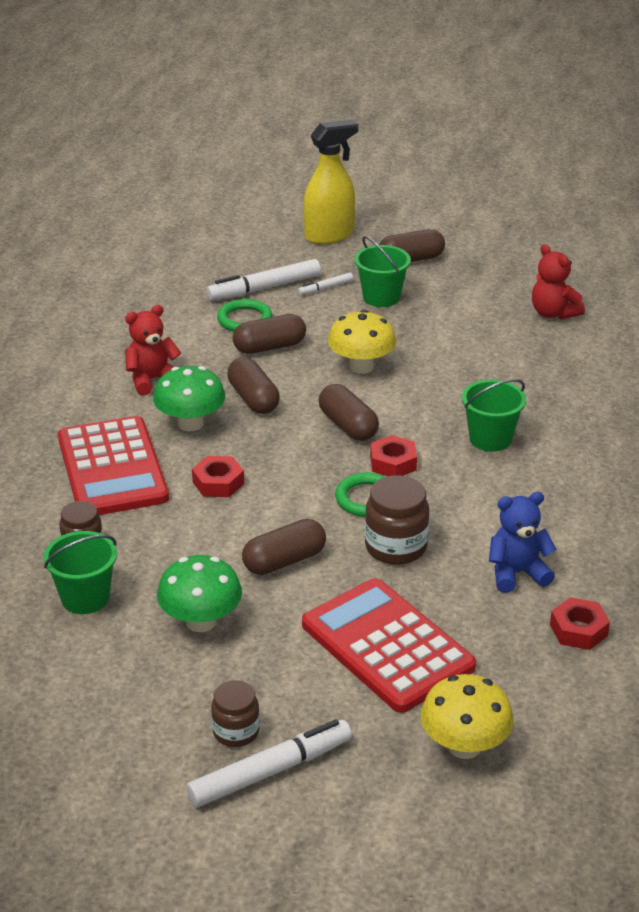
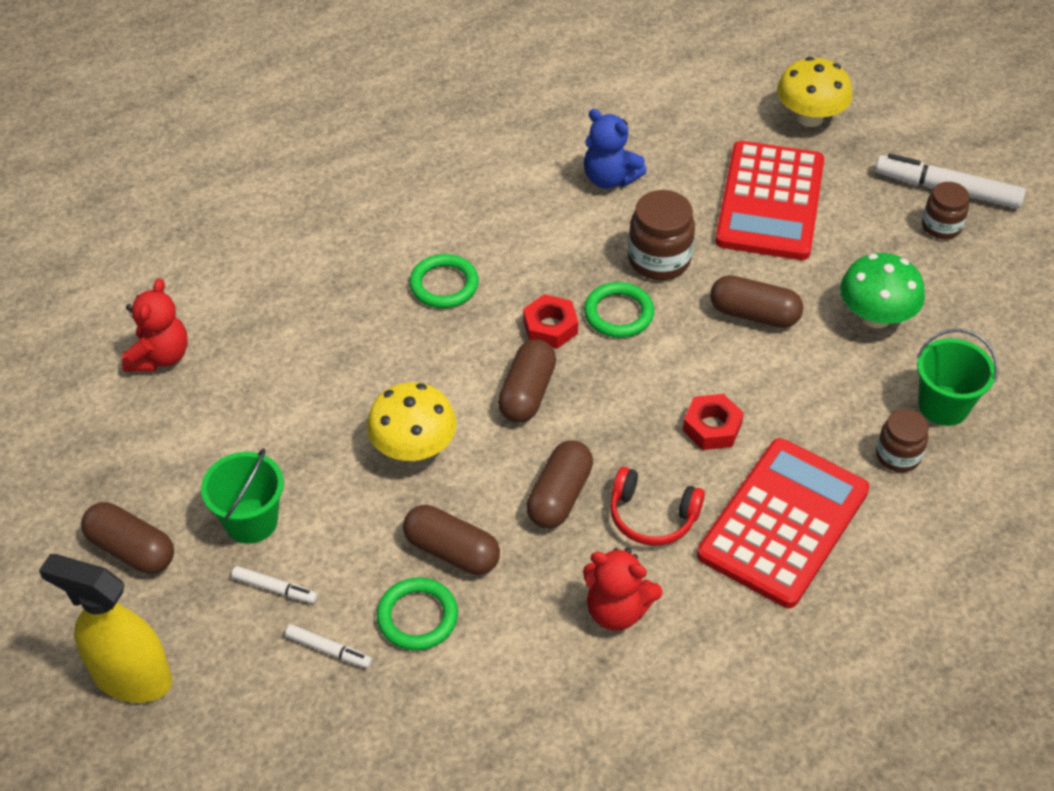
camera: 130 degrees left, 15 degrees up
(190, 423) = (652, 516): green mushroom -> red headphones
(264, 288) = (329, 650): white marker -> white marker, size x0.50
(490, 439) = (444, 285): green bucket -> green ring
(578, 630) = (635, 119): red nut -> none

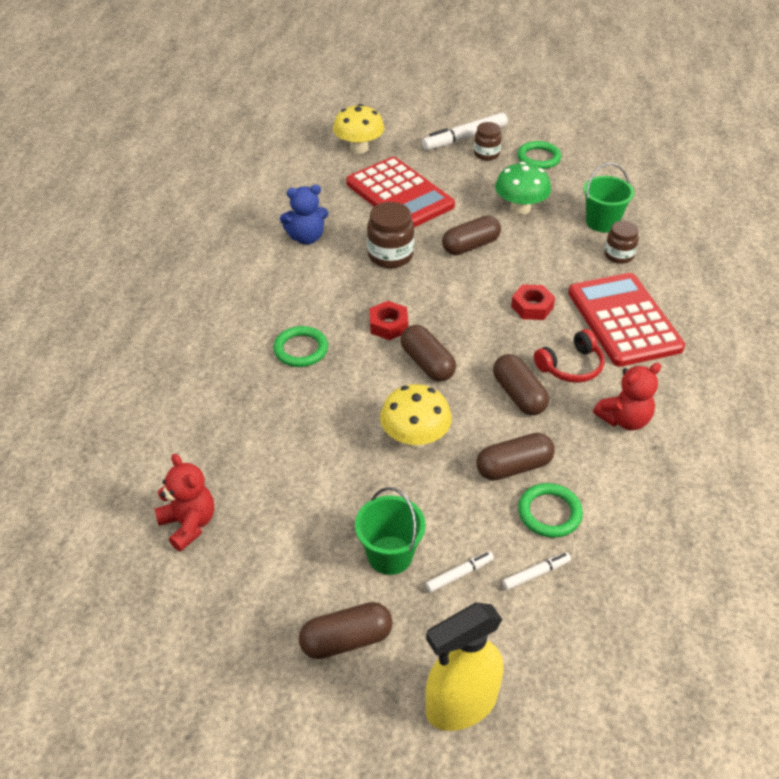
camera: 50 degrees left, 5 degrees down
(618, 313) = (410, 293): green ring -> green ring (538, 158)

